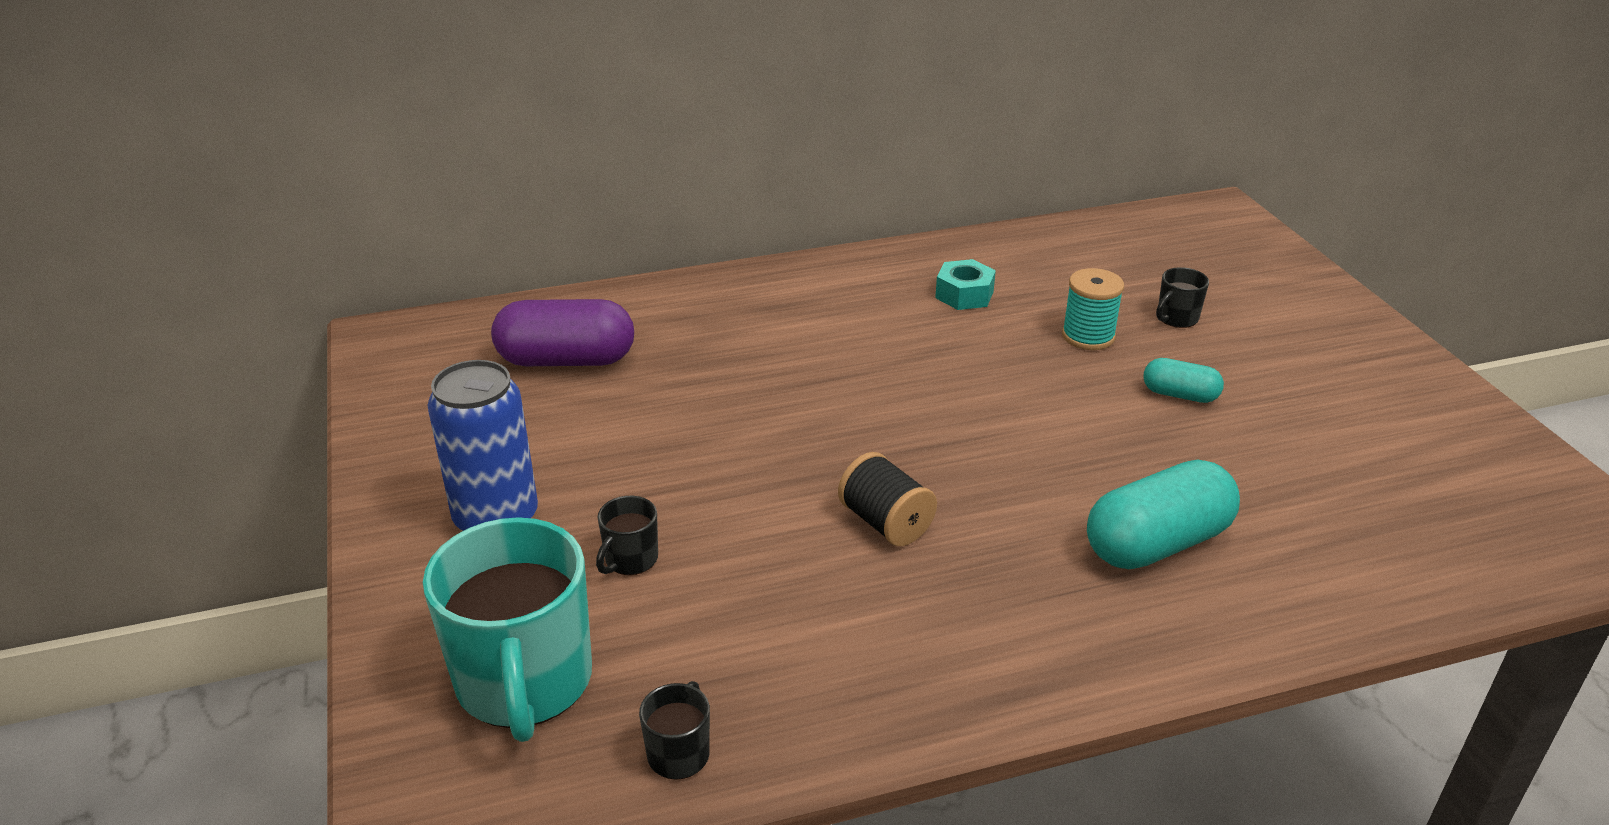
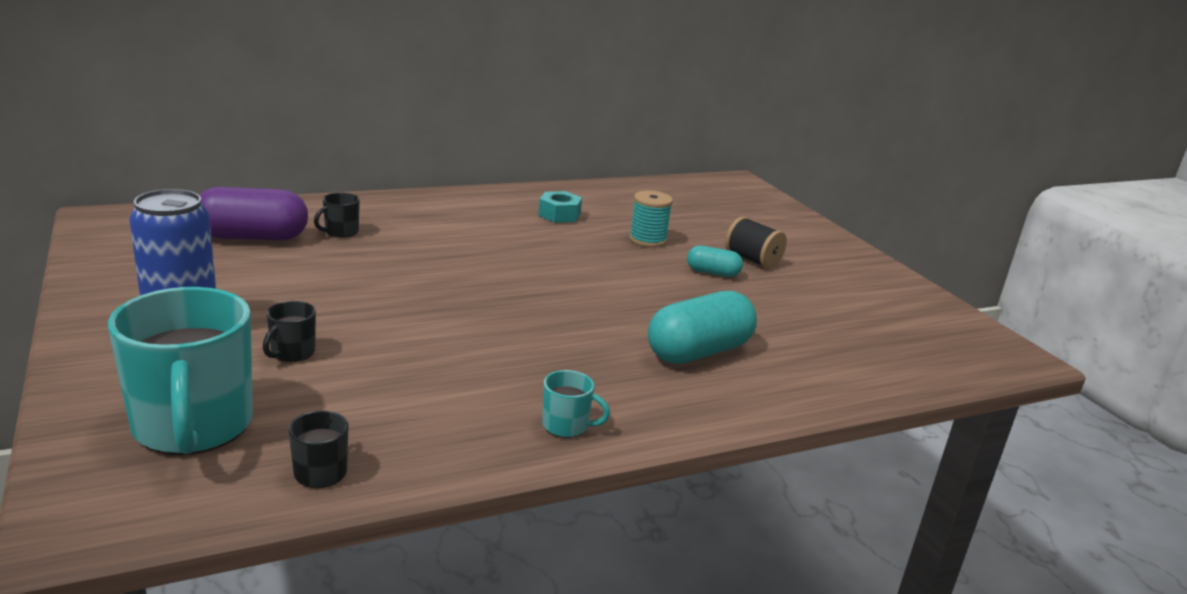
camera: 10 degrees left, 10 degrees down
(885, 523) = (497, 336): black spool -> black spool (752, 260)
(979, 677) = (566, 426): none -> turquoise mug
(1176, 318) = (709, 233): black mug -> black mug (340, 232)

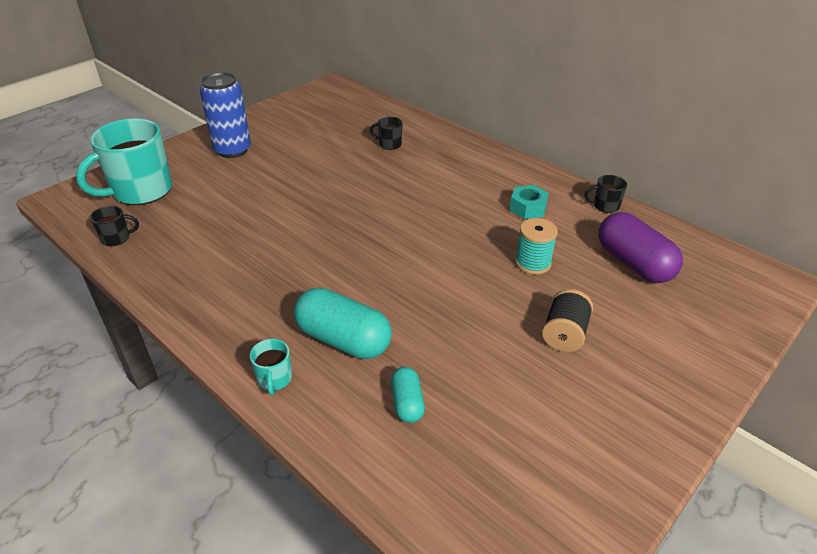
camera: 70 degrees right, 15 degrees up
(252, 237) = (351, 125): purple capsule -> purple capsule (633, 263)
(292, 353) = (226, 187): black mug -> black mug (605, 206)
(566, 426) = (199, 304): turquoise mug -> turquoise mug (274, 379)
(712, 273) = (505, 315): turquoise capsule -> turquoise capsule (407, 403)

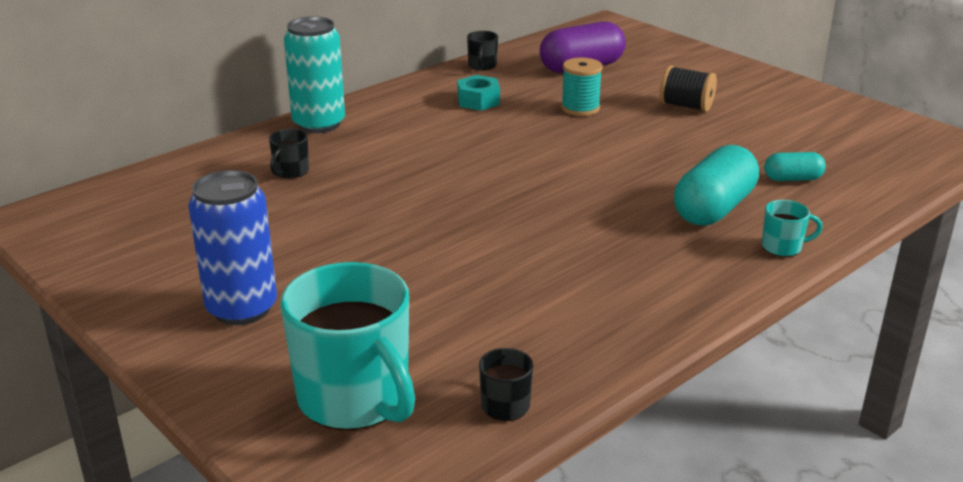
camera: 85 degrees left, 10 degrees down
(462, 145) = (319, 124): none -> turquoise can

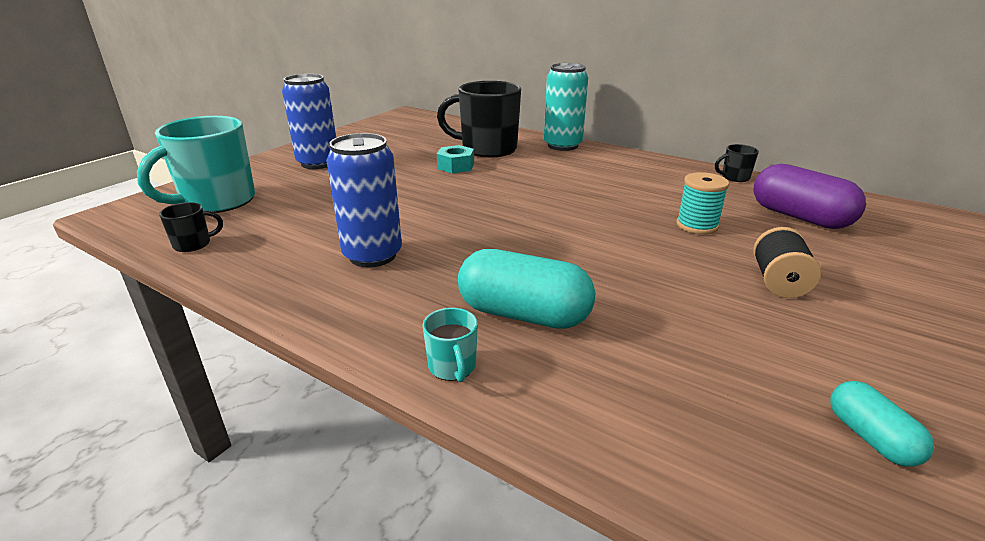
camera: 75 degrees right, 0 degrees up
(290, 172) = (487, 149): black mug -> black mug, size x2.31
(478, 101) = (659, 184): turquoise nut -> turquoise nut (456, 166)
(583, 273) = (372, 255): none -> blue can
(792, 179) = (643, 372): turquoise capsule -> turquoise capsule (870, 437)

